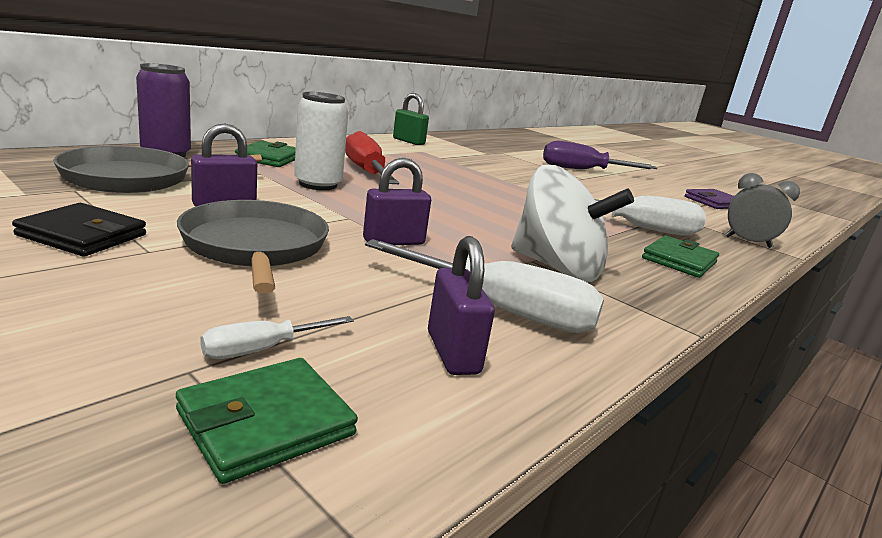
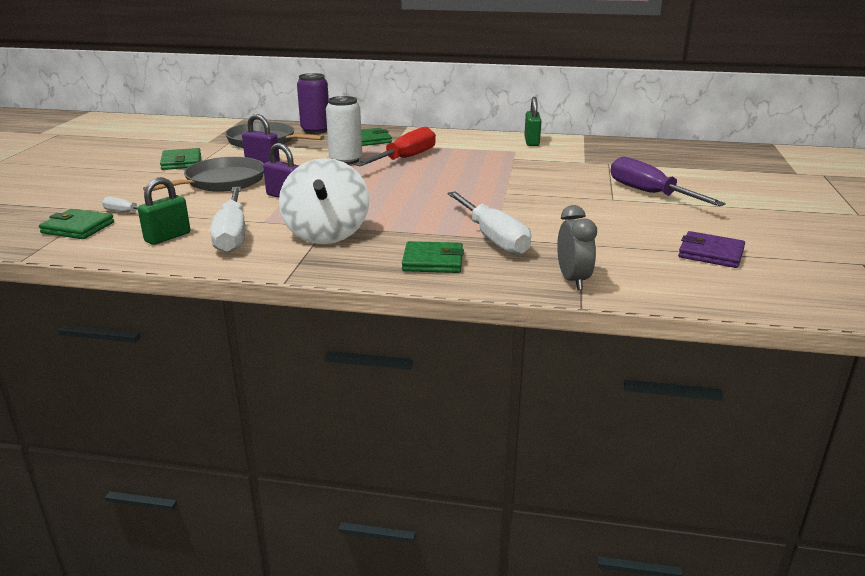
camera: 60 degrees right, 5 degrees up
(82, 235) = (181, 162): black wallet -> green wallet
(453, 352) = (167, 237): purple padlock -> green padlock

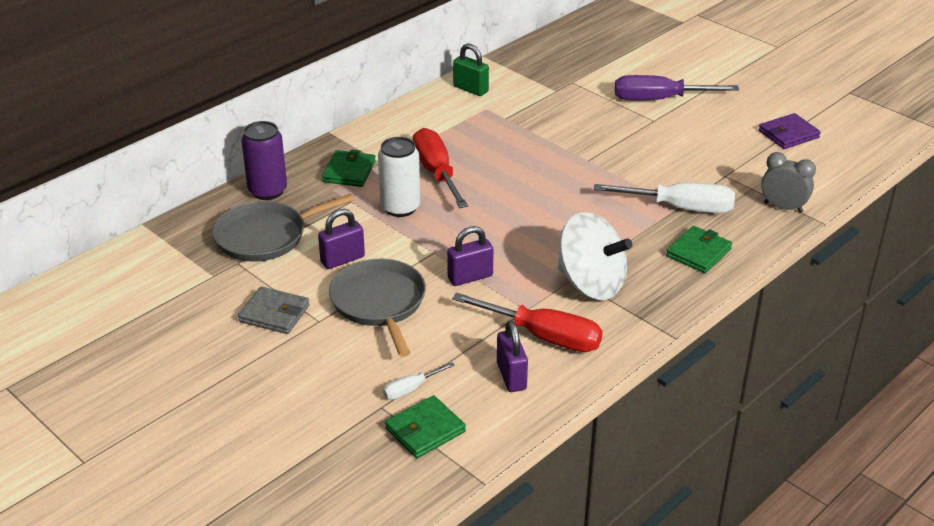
camera: 55 degrees left, 10 degrees up
(167, 237) = (511, 376): green padlock -> purple padlock
(181, 162) = (274, 313): green wallet -> grey wallet
(232, 235) = (543, 336): white screwdriver -> red screwdriver

